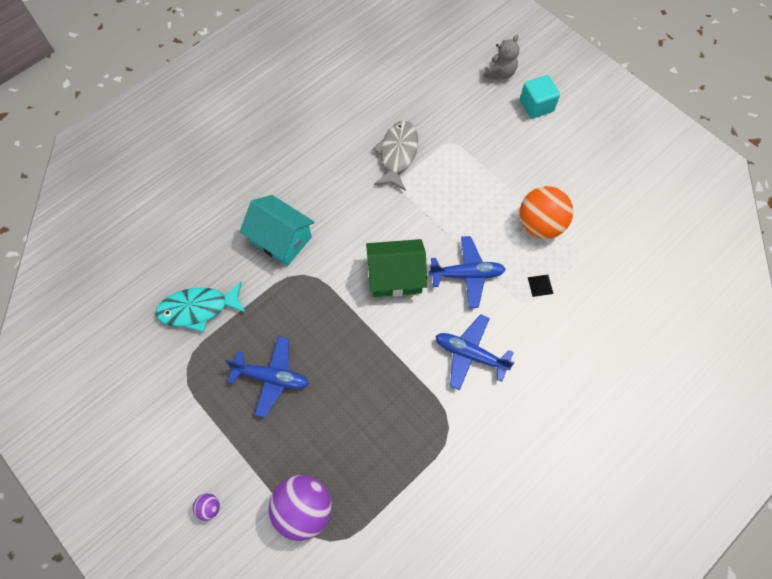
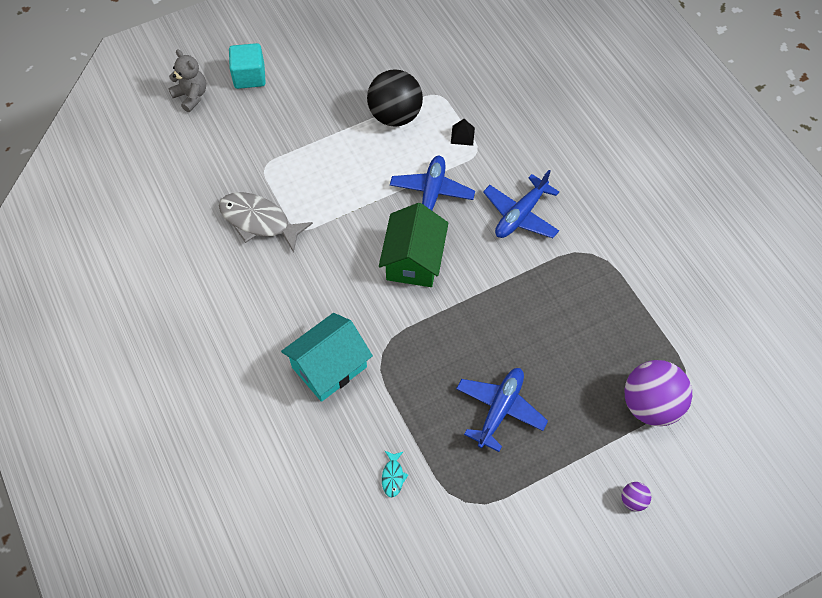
camera: 75 degrees left, 5 degrees down
(198, 309) = (393, 476): turquoise fish -> turquoise fish, size x0.44
(540, 225) = (395, 115): orange ball -> black ball

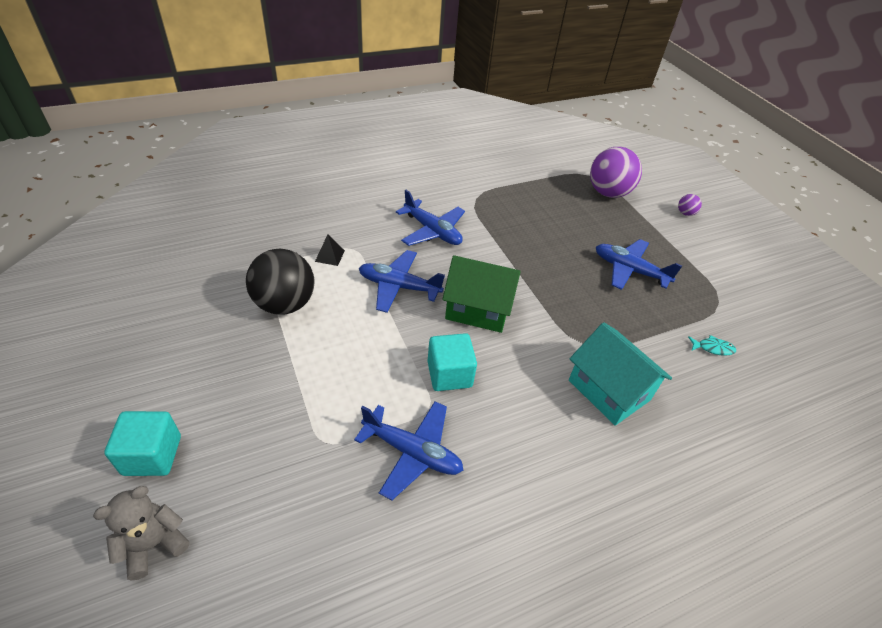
camera: 90 degrees left, 15 degrees down
(259, 221) = (412, 452): grey fish -> blue plane
(333, 241) = (449, 374): none -> turquoise cube

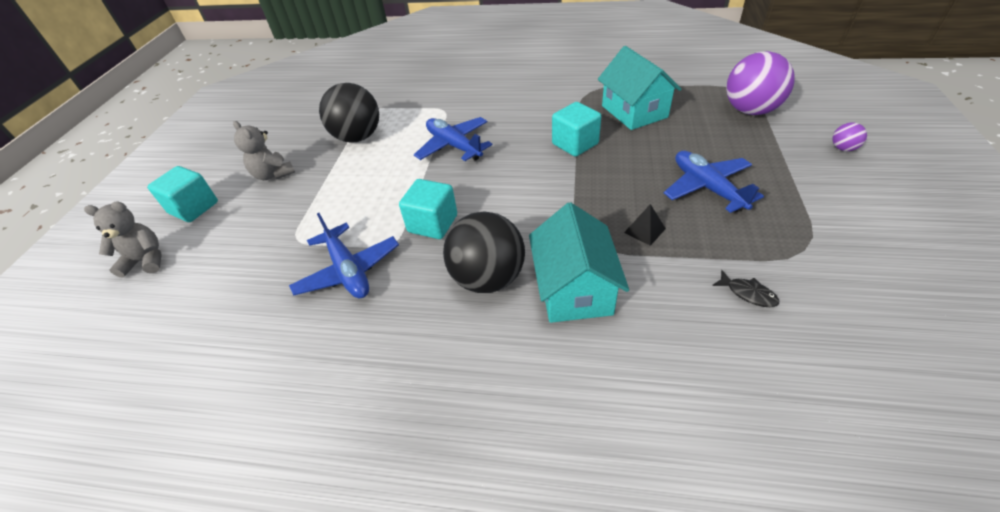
camera: 40 degrees right, 0 degrees up
(221, 378) = (273, 174): none -> grey teddy bear
(329, 256) = (421, 111): black pyramid -> black pyramid (644, 230)
(432, 231) = (523, 110): blue plane -> none
(478, 309) = (507, 180): green house -> none
(505, 256) = (575, 144): none -> turquoise cube
(527, 212) = (634, 111): none -> turquoise house
(540, 407) = (488, 278): none -> black ball
(713, 348) = (748, 293): turquoise fish -> black fish

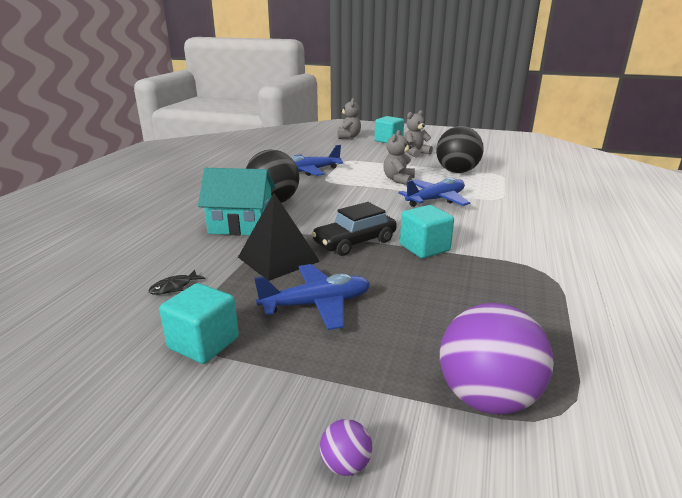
camera: 95 degrees right, 20 degrees down
(389, 177) = (398, 180): none -> grey teddy bear
(432, 223) = (338, 190): turquoise cube -> turquoise cube (203, 343)
(581, 185) = (355, 242): none -> black car
(634, 111) = (490, 293): turquoise house -> none
(644, 230) = (278, 259): black pyramid -> black pyramid, size x2.15

